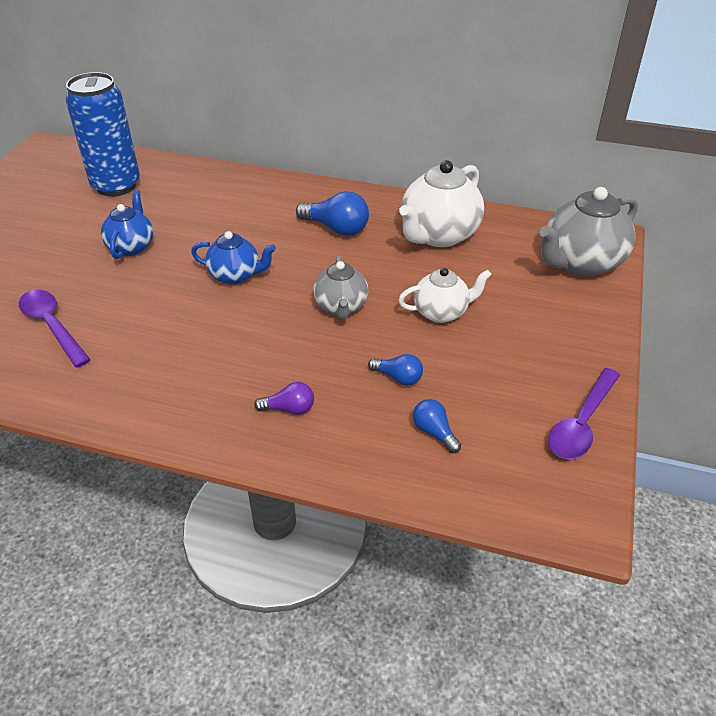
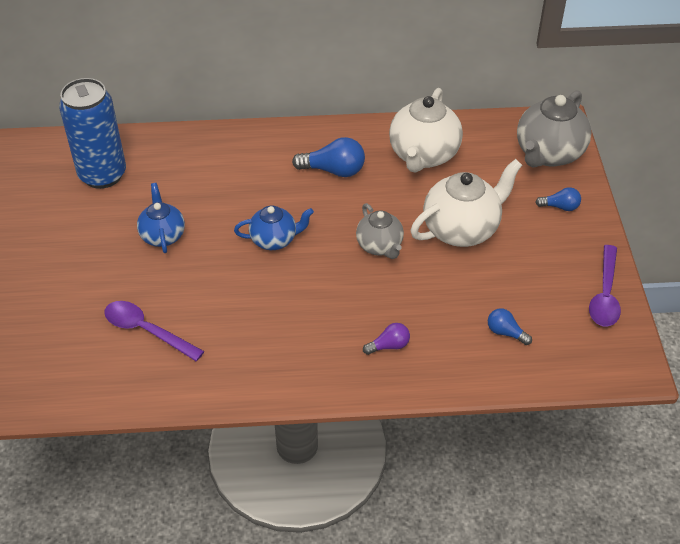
camera: 20 degrees left, 5 degrees up
(398, 377) = (457, 296): blue light bulb -> blue light bulb (560, 207)
(442, 312) = (462, 229): white teapot -> white teapot, size x1.65

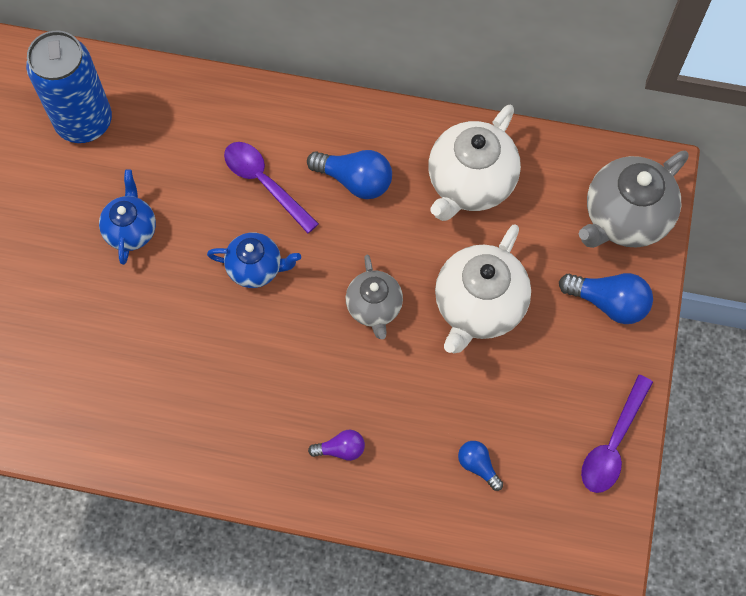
camera: 15 degrees right, 20 degrees up
(146, 330) = (81, 359): purple spoon -> purple spoon (264, 183)
(462, 229) = (478, 307): white teapot -> white teapot turned 135 degrees clockwise
(560, 207) = (609, 302): blue light bulb -> blue light bulb, size x1.71

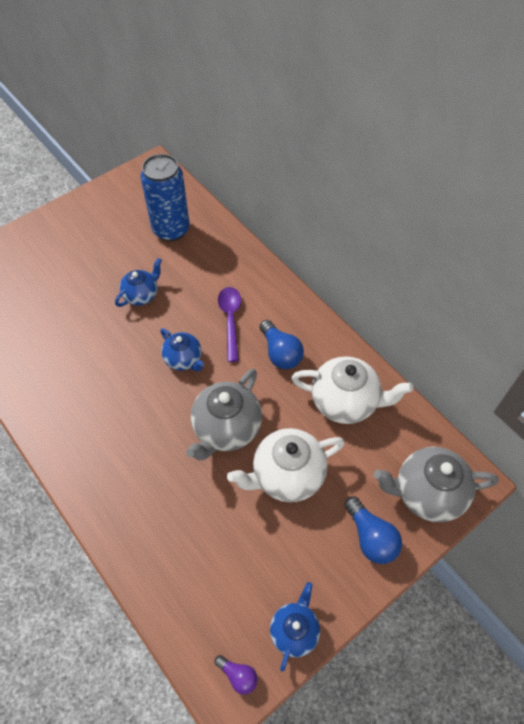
camera: 40 degrees right, 10 degrees down
(341, 449) = (132, 493): purple light bulb -> purple light bulb (238, 675)
(374, 308) = (226, 429): grey teapot -> grey teapot, size x1.65
(470, 183) = (345, 402): white teapot -> white teapot turned 150 degrees counterclockwise
(478, 466) = (199, 570): blue light bulb -> none
(613, 444) = (294, 630): purple spoon -> blue teapot

